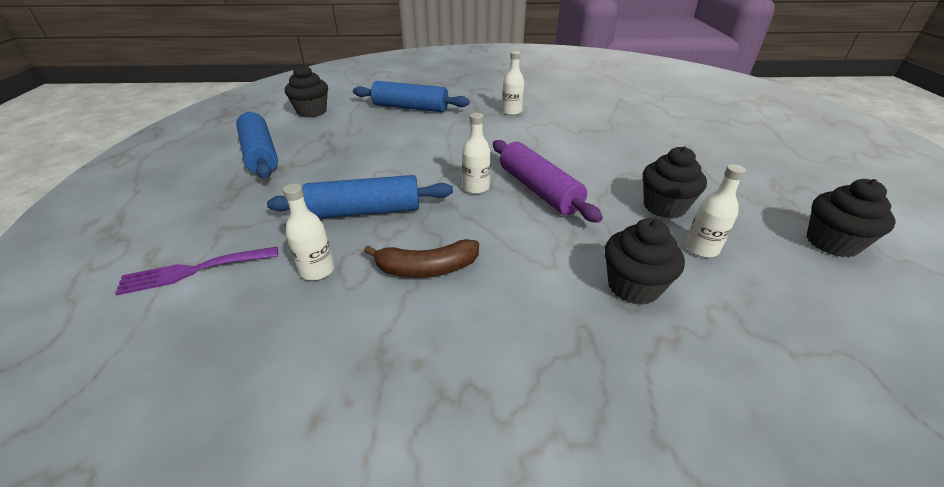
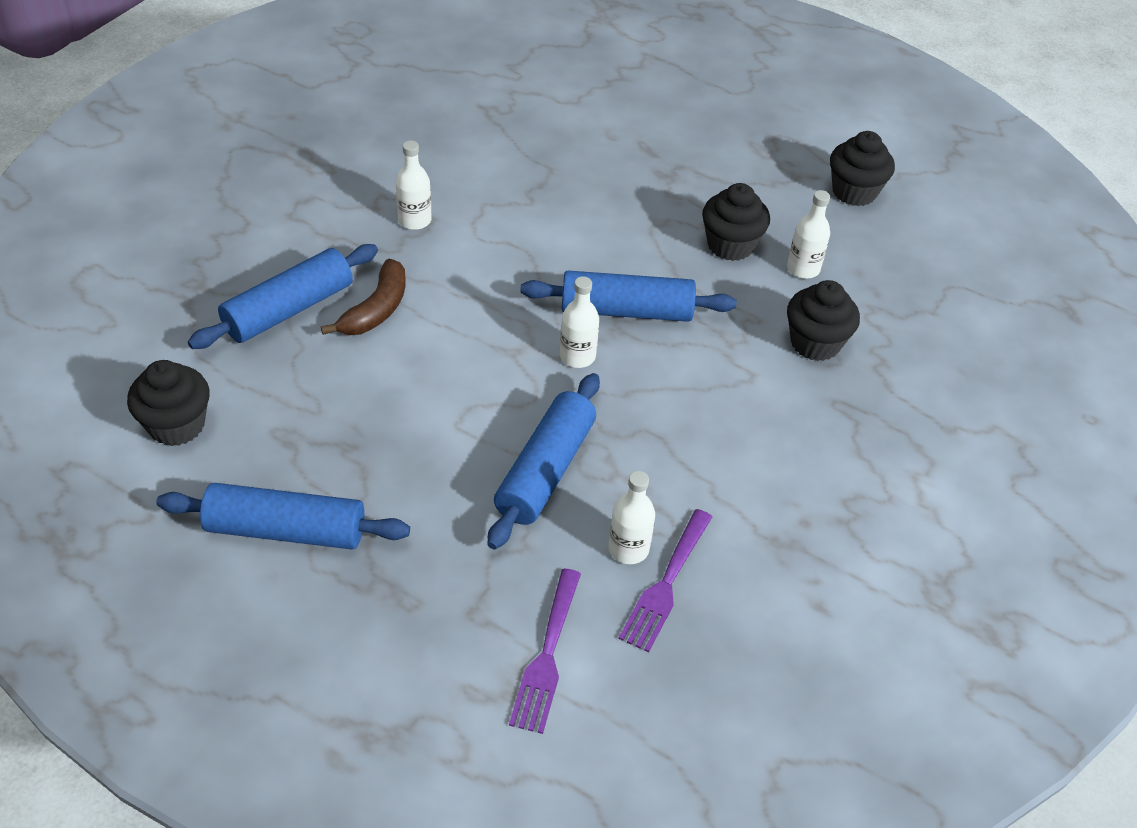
camera: 60 degrees left, 10 degrees up
(291, 302) = (666, 584): none -> purple fork
(426, 268) = (690, 463): brown banana -> brown banana (376, 310)
(539, 190) = (626, 310): purple rolling pin -> blue rolling pin

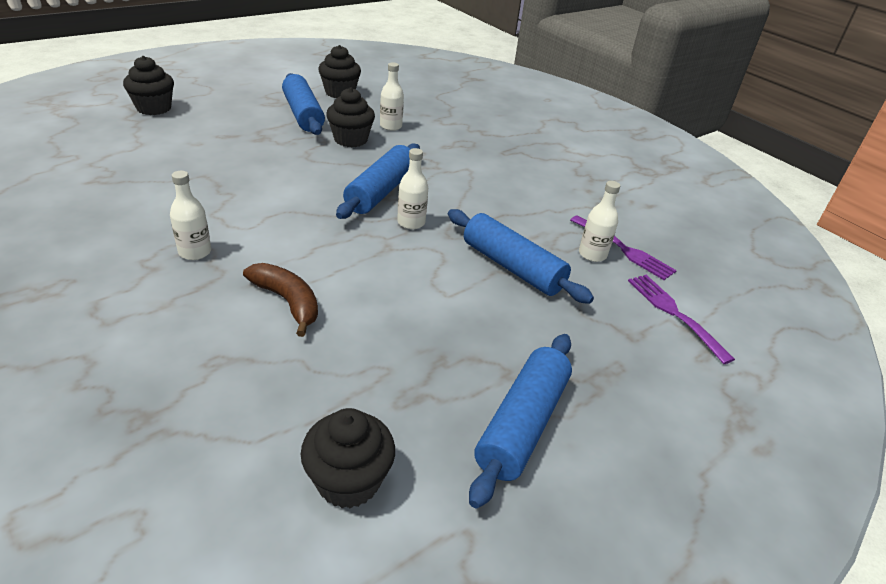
camera: 70 degrees left, 10 degrees down
(288, 309) = (242, 356): blue rolling pin -> blue rolling pin (303, 114)
(547, 655) = (674, 313): purple fork -> purple fork turned 150 degrees counterclockwise
(815, 343) = (454, 143): black cupcake -> black cupcake (154, 108)

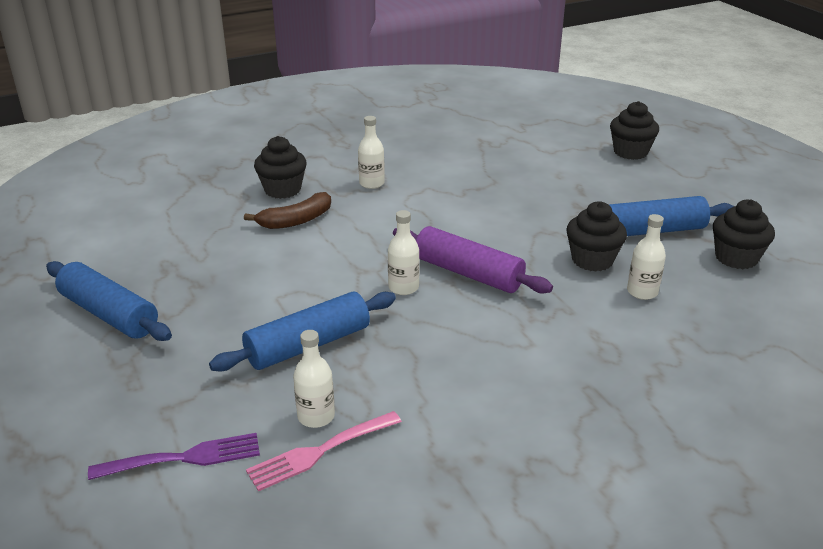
camera: 105 degrees right, 5 degrees down
(348, 481) = (114, 239): black cupcake -> black cupcake (282, 190)
(380, 191) = (468, 273): blue rolling pin -> purple rolling pin
(624, 249) = (320, 452): purple fork -> pink fork

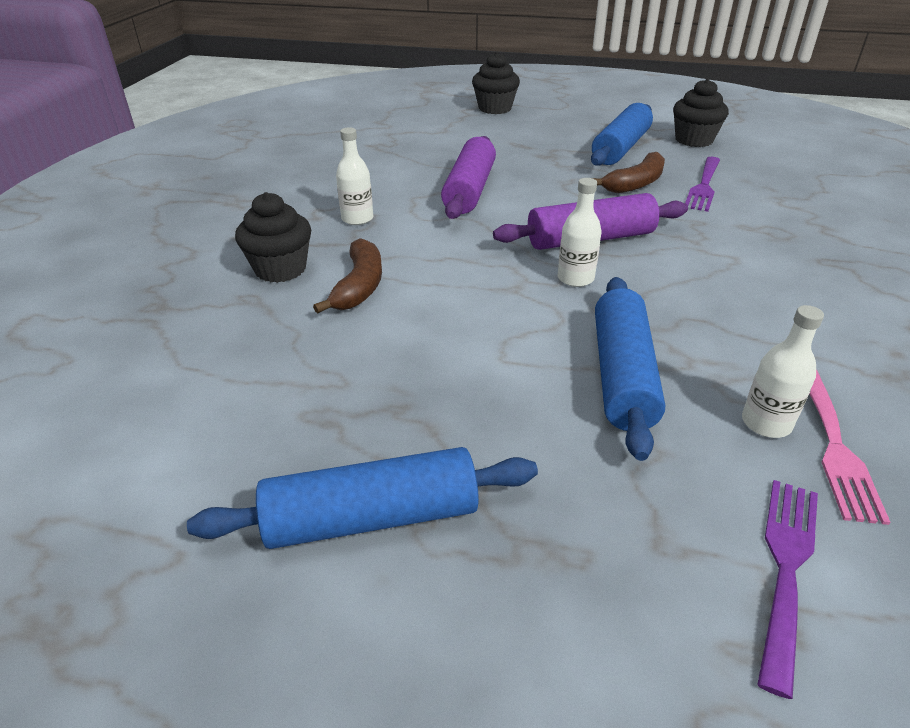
camera: 50 degrees left, 5 degrees up
(470, 201) = (469, 190): none -> purple rolling pin
(592, 260) = (635, 184): black cupcake -> brown banana
(642, 292) = (703, 186): white bottle -> purple fork

